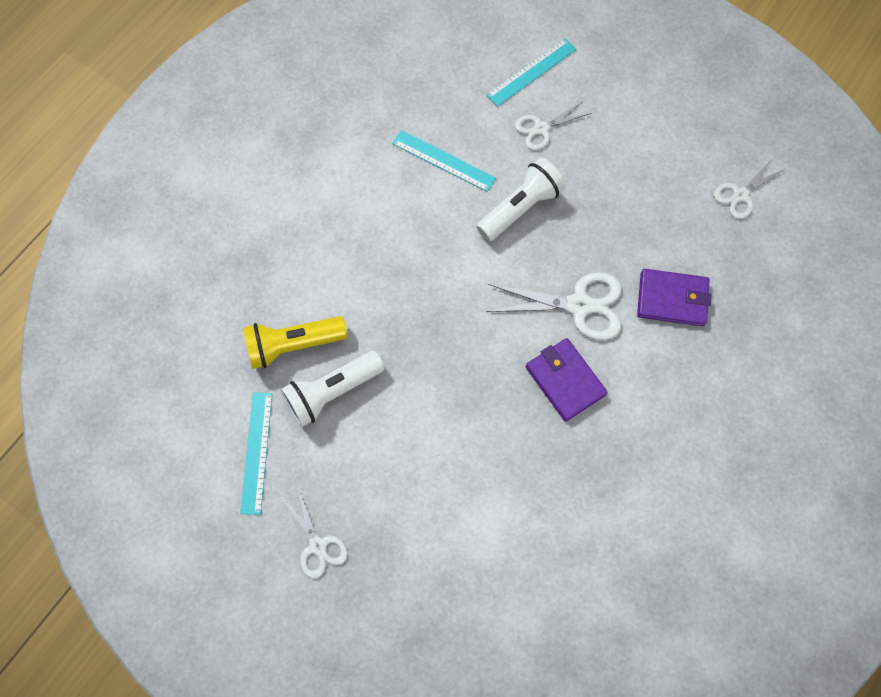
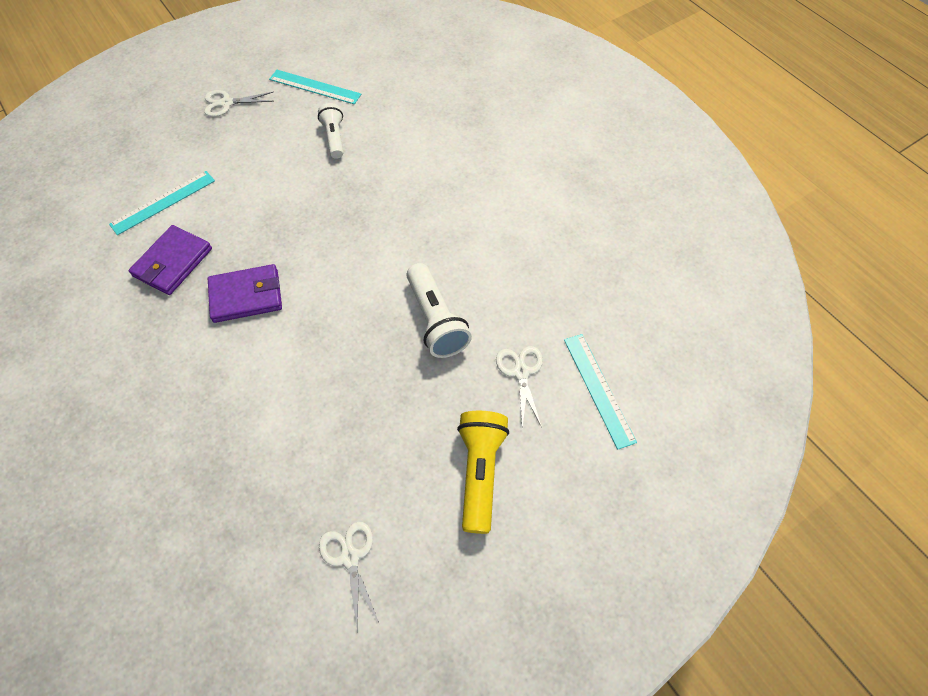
camera: 110 degrees right, 10 degrees down
(294, 345) = (386, 125): yellow flashlight -> yellow flashlight (480, 472)
(332, 391) = (334, 138): white flashlight -> white flashlight, size x0.65
(443, 161) = (515, 272): turquoise ruler -> turquoise ruler (163, 202)
(579, 305) = (309, 334): white scissors -> none
(672, 299) = (269, 422): purple wallet -> purple wallet (173, 262)

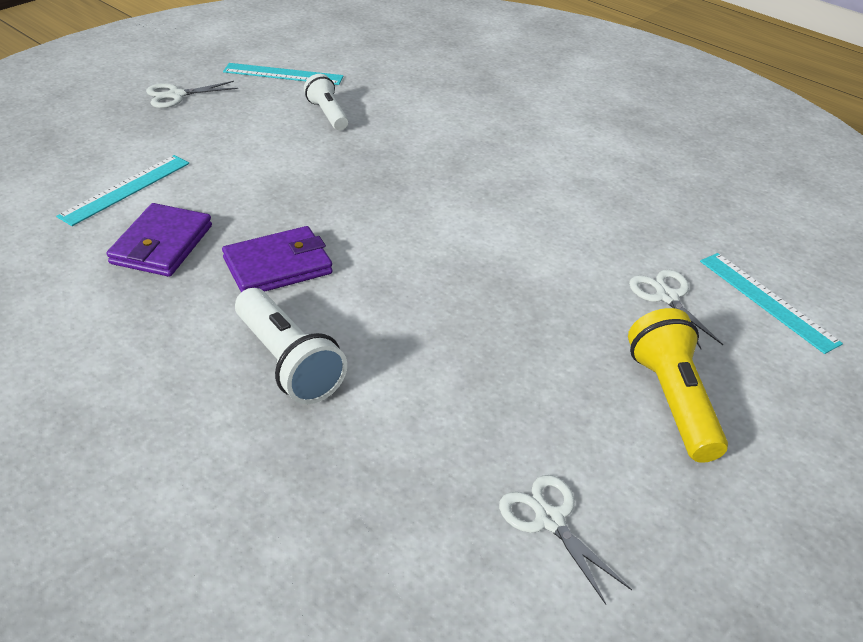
camera: 15 degrees left, 20 degrees down
(435, 320) = (536, 261): white flashlight -> white flashlight (288, 362)

